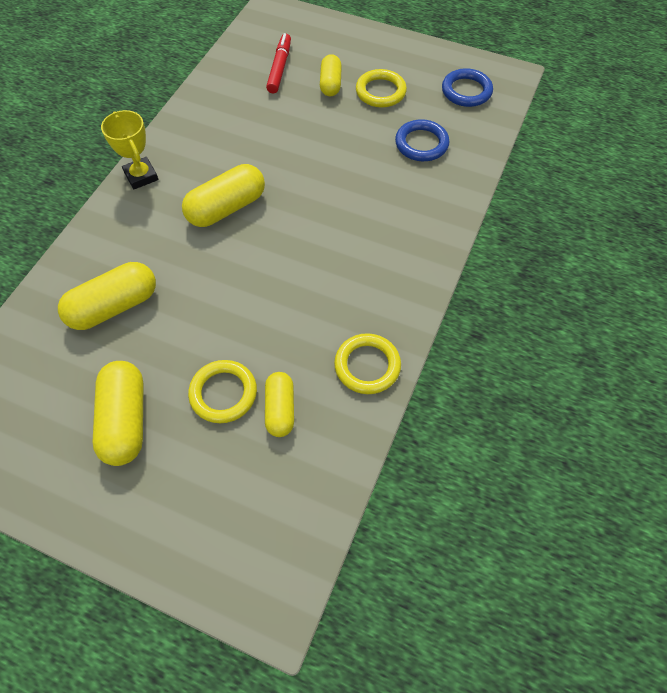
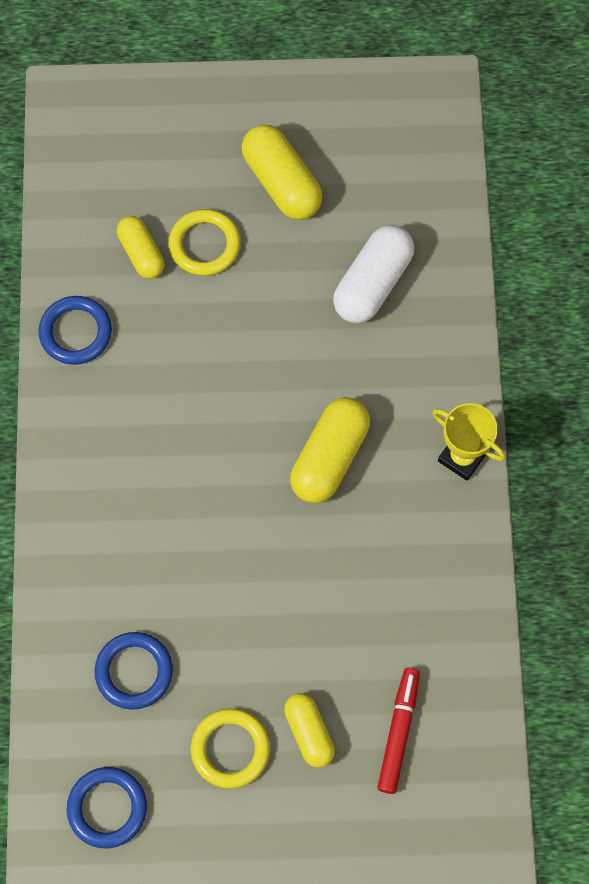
camera: 155 degrees right, 10 degrees up
(114, 306) = (373, 283): yellow capsule -> white capsule
(279, 68) = (398, 732): red marker -> red marker turned 150 degrees counterclockwise
(367, 366) = (76, 332): yellow ring -> blue ring

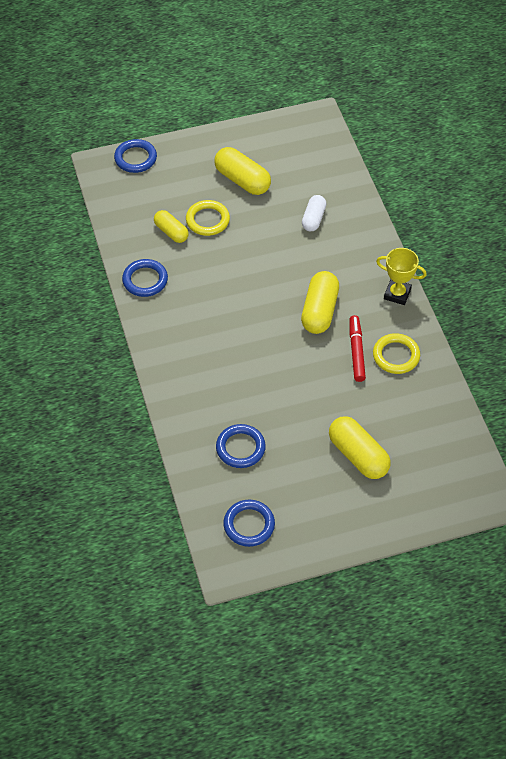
camera: 15 degrees left, 15 degrees down
(125, 100) = (135, 158): none -> blue ring
(230, 749) = (313, 475): yellow ring -> yellow ring (396, 356)
(309, 732) = (358, 455): yellow capsule -> yellow capsule, size x1.57
(373, 283) = (313, 219): white capsule -> white capsule, size x0.63
(398, 732) = (411, 442): red marker -> red marker (356, 351)

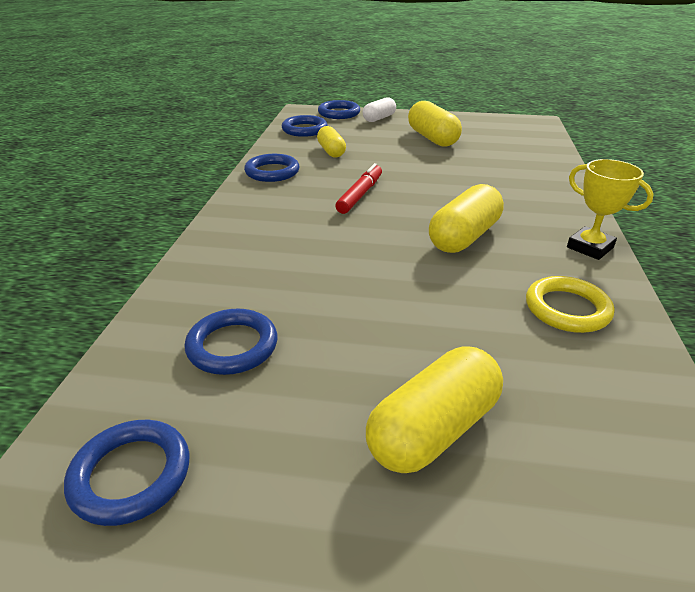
camera: 25 degrees right, 20 degrees down
(125, 202) = (304, 129): none -> blue ring
(207, 220) = (376, 152): yellow ring -> none
(313, 219) = (497, 171): white capsule -> white capsule (379, 118)
(356, 351) = (500, 287): red marker -> red marker (360, 195)
(358, 455) = (433, 429): yellow capsule -> yellow capsule turned 60 degrees clockwise

